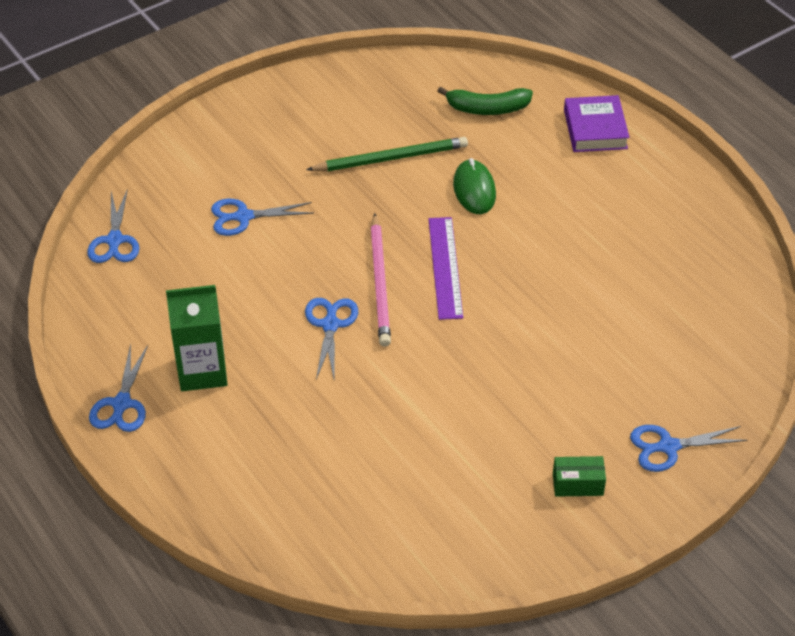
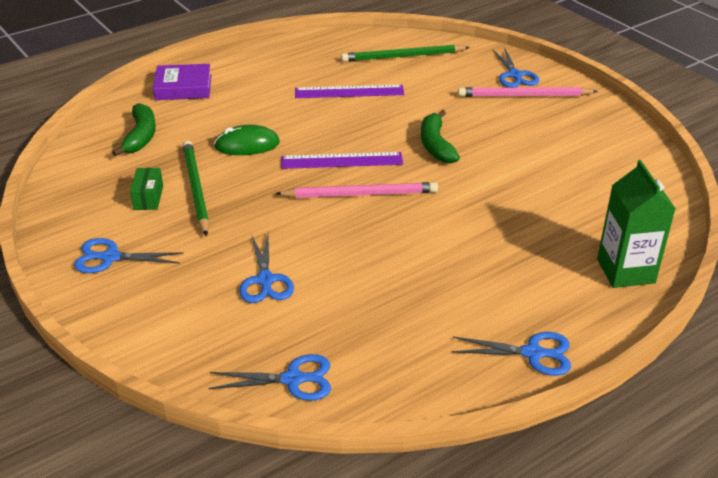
camera: 90 degrees left, 10 degrees down
(202, 371) = (480, 298): green carton -> green carton (625, 271)
(330, 324) = (413, 221): blue scissors -> blue scissors (110, 257)
(481, 351) = (436, 145): none -> green banana
(577, 484) = (557, 109): green box -> green box (148, 198)
(602, 272) = (349, 91): none -> purple ruler
(611, 451) = (524, 96): none -> pink pencil
(705, 326) = (402, 56): none -> green pencil

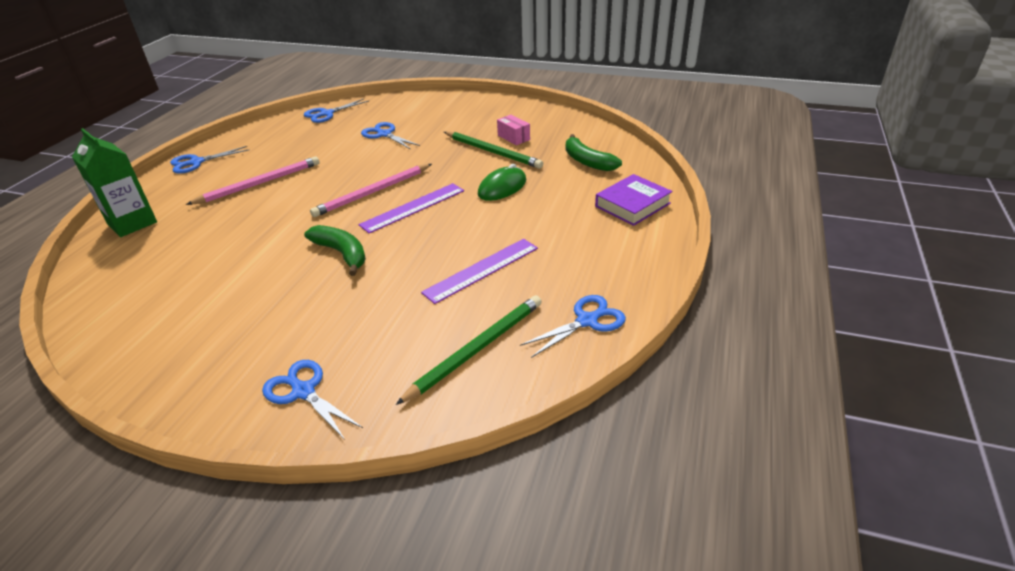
camera: 145 degrees right, 0 degrees up
(110, 257) = (485, 112): blue scissors -> blue scissors (587, 321)
(148, 198) = (513, 137): green box -> pink box
(524, 96) = (276, 359): pink pencil -> pink pencil (259, 183)

